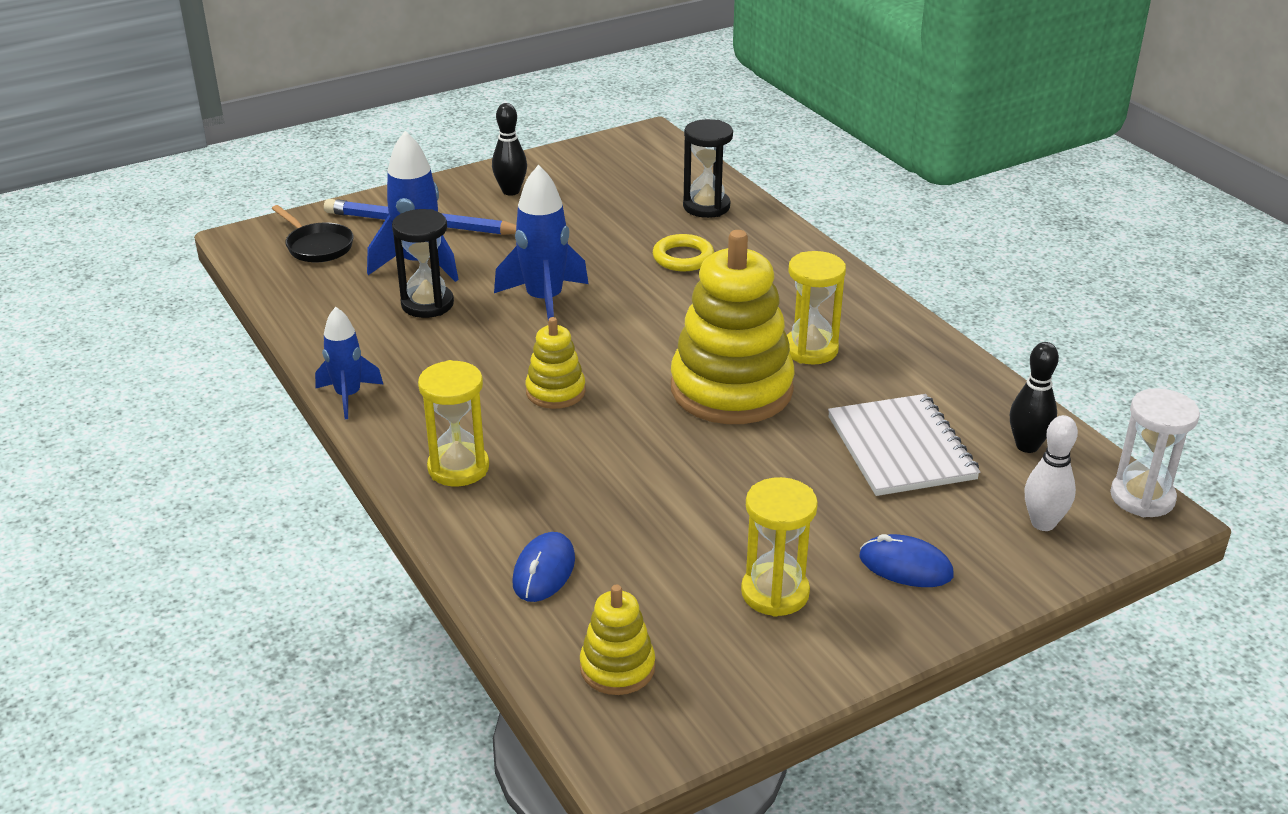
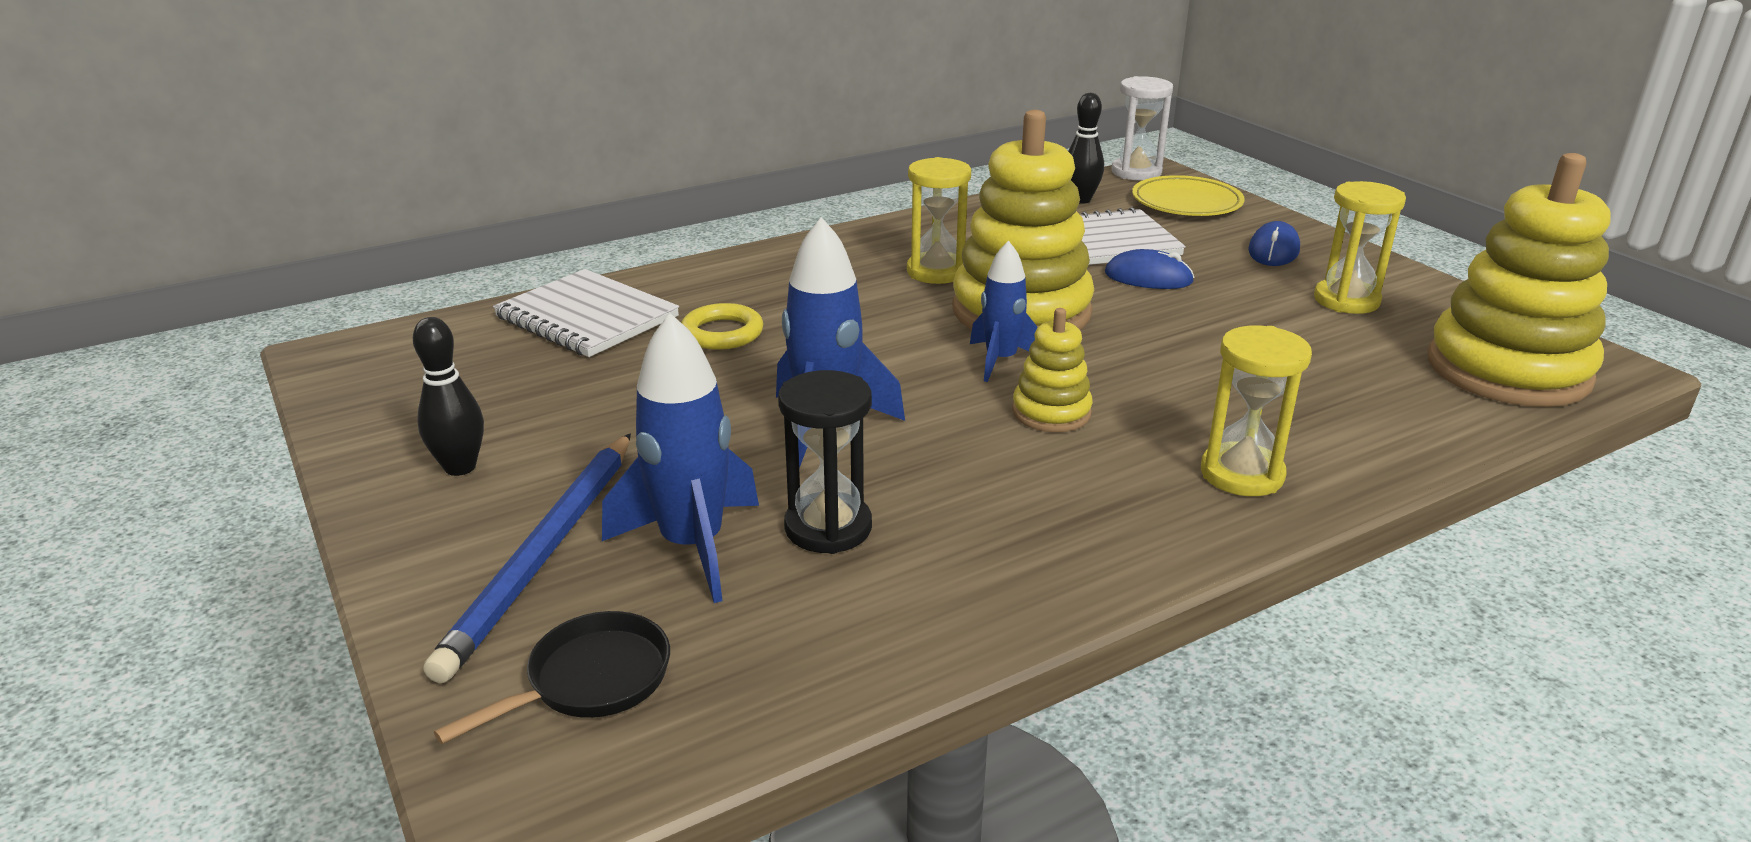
camera: 90 degrees left, 5 degrees down
(348, 396) = (1107, 584): blue rocket -> blue rocket (1001, 361)
(544, 571) = (1397, 410): blue mouse -> blue mouse (1148, 277)
(617, 668) = (1507, 370): yellow stacking toy -> yellow stacking toy, size x2.06
(706, 206) = (587, 317): black hourglass -> white notebook
(1043, 523) = (1186, 203): white bowling pin -> yellow plate

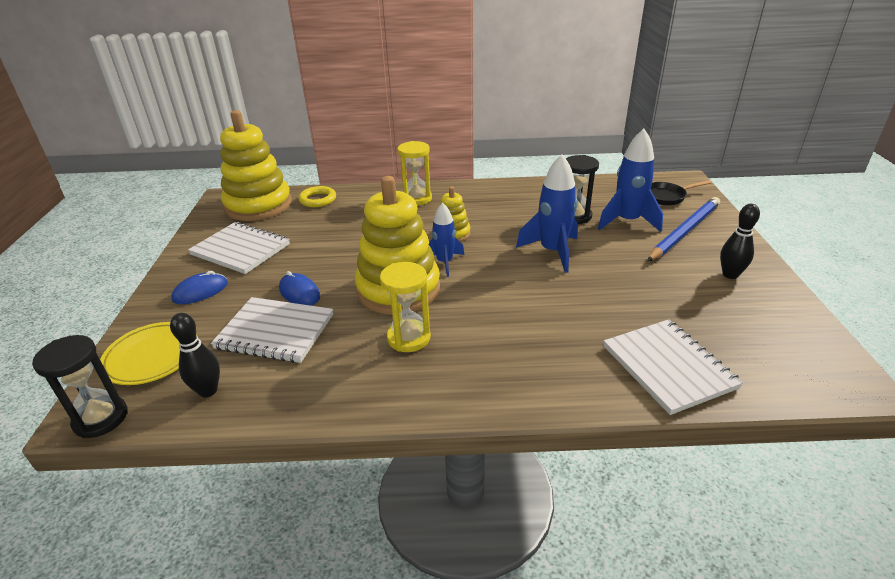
camera: 150 degrees left, 5 degrees up
(722, 333) = (579, 323): yellow ring -> yellow ring (318, 199)
(1136, 172) = (101, 418): white hourglass -> black hourglass
(1346, 300) = (240, 249): yellow hourglass -> white notebook

